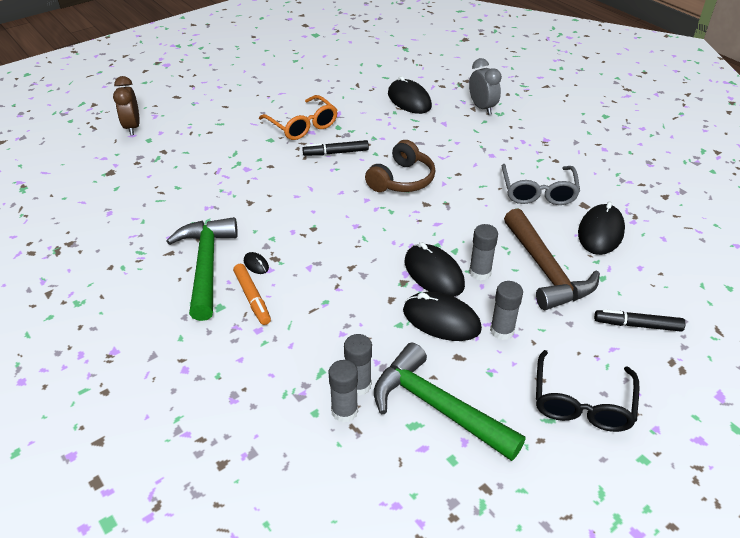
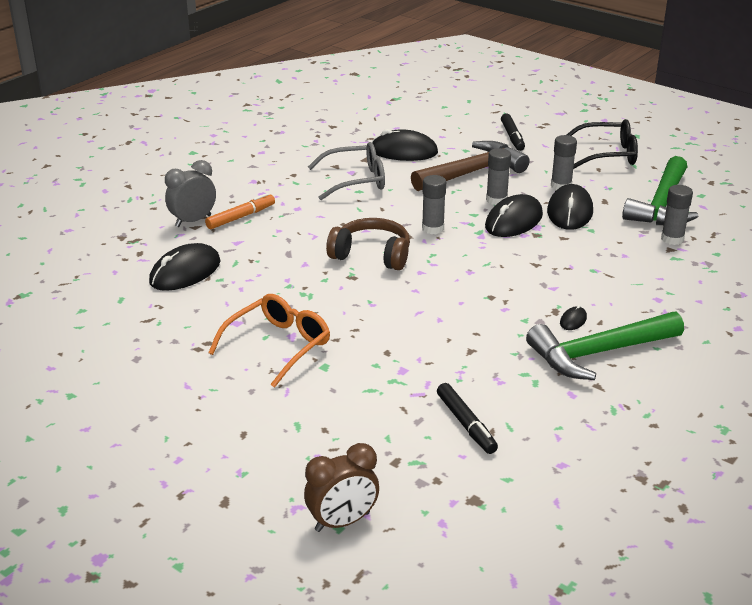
camera: 105 degrees left, 10 degrees down
(252, 298) = (621, 311): orange marker -> orange marker (241, 217)
(336, 153) = (335, 307): black marker -> black marker (466, 424)
(344, 411) = (703, 241): grey glue stick -> grey glue stick (433, 228)

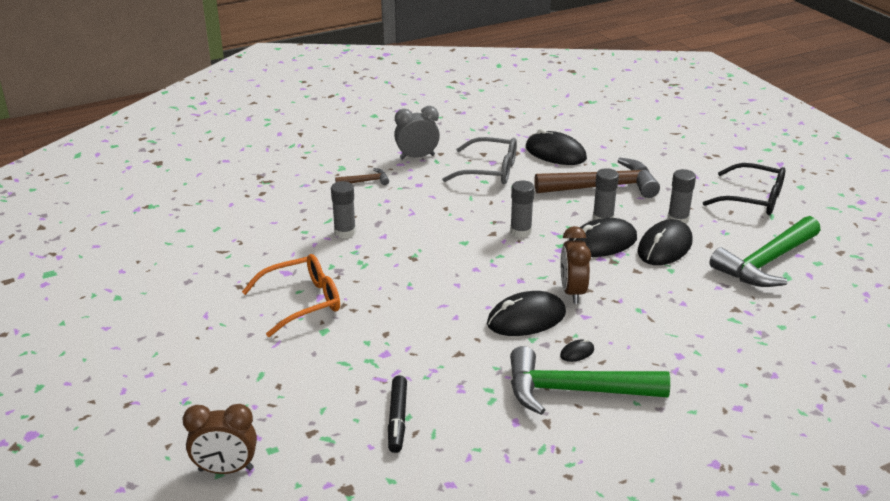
camera: 25 degrees right, 0 degrees up
(185, 272) = (283, 218): black mouse -> black mouse (526, 318)
(193, 221) = (325, 176): grey clock -> grey clock (417, 157)
(241, 217) = (365, 181): orange marker -> brown hammer
(372, 255) = (446, 242): brown headphones -> none
(512, 137) = (670, 161): black marker -> none
(525, 270) = (572, 292): none -> brown clock
(672, 239) = (747, 299): grey glue stick -> grey glue stick (345, 232)

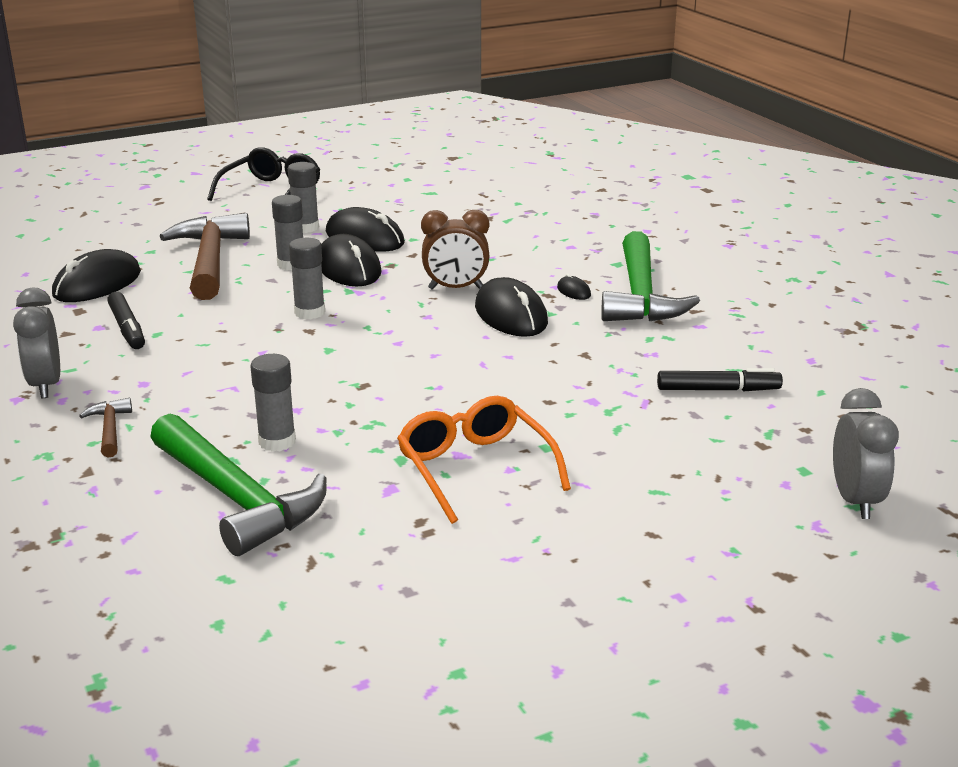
camera: 90 degrees left, 5 degrees down
(226, 469) = (855, 501): brown clock -> grey clock
(490, 171) = (127, 328): grey glasses -> black marker
(766, 262) = (404, 198): green hammer -> green hammer (237, 498)

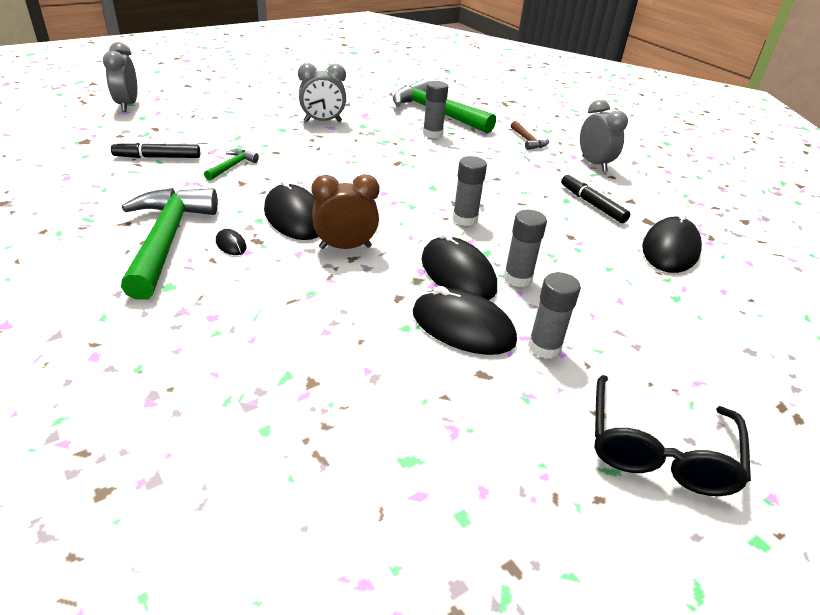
camera: 170 degrees right, 10 degrees up
(210, 260) = (602, 283): brown hammer -> none
(474, 467) = (323, 121): orange glasses -> grey clock
(606, 376) = (232, 166): none -> green hammer

